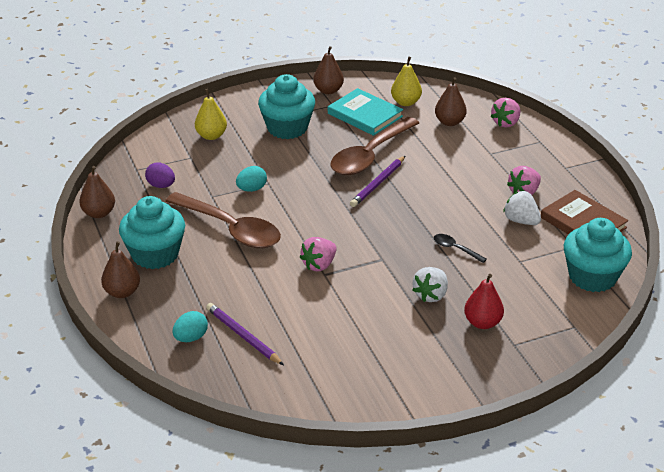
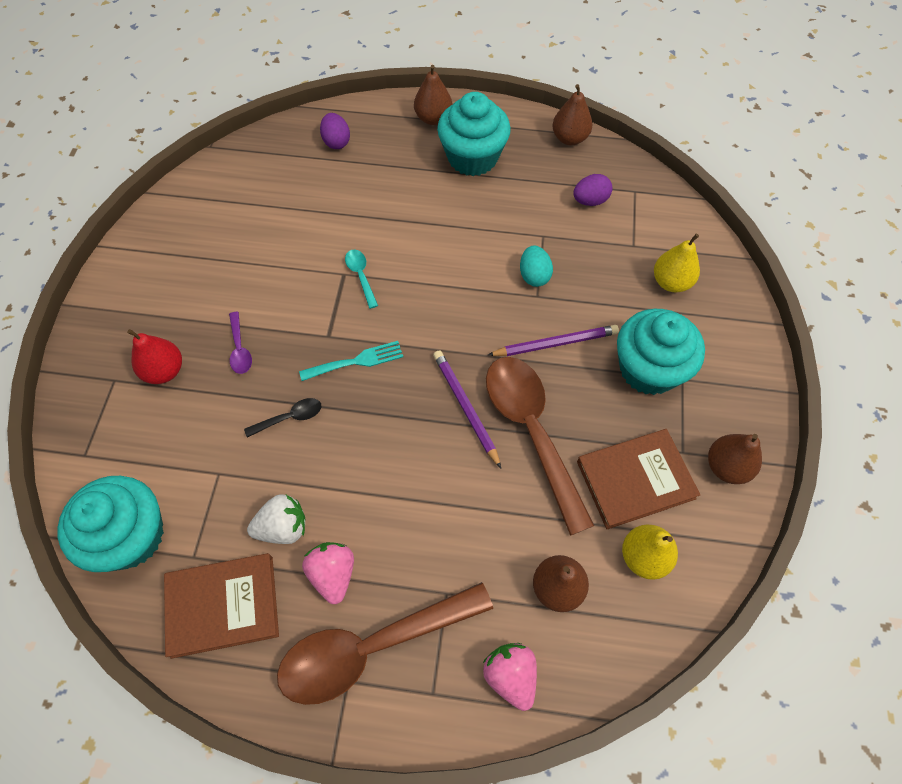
camera: 120 degrees right, 25 degrees up
(191, 338) = (336, 142): turquoise egg -> purple egg
(230, 229) = (473, 228): brown spoon -> brown spoon (372, 647)
(243, 336) = (309, 176): purple pencil -> purple pencil (555, 343)
(319, 265) = (361, 276): pink strawberry -> turquoise spoon
(365, 115) = (635, 479): turquoise book -> brown book
(389, 238) = (356, 361): none -> turquoise fork
(431, 295) = (240, 349): white strawberry -> purple spoon

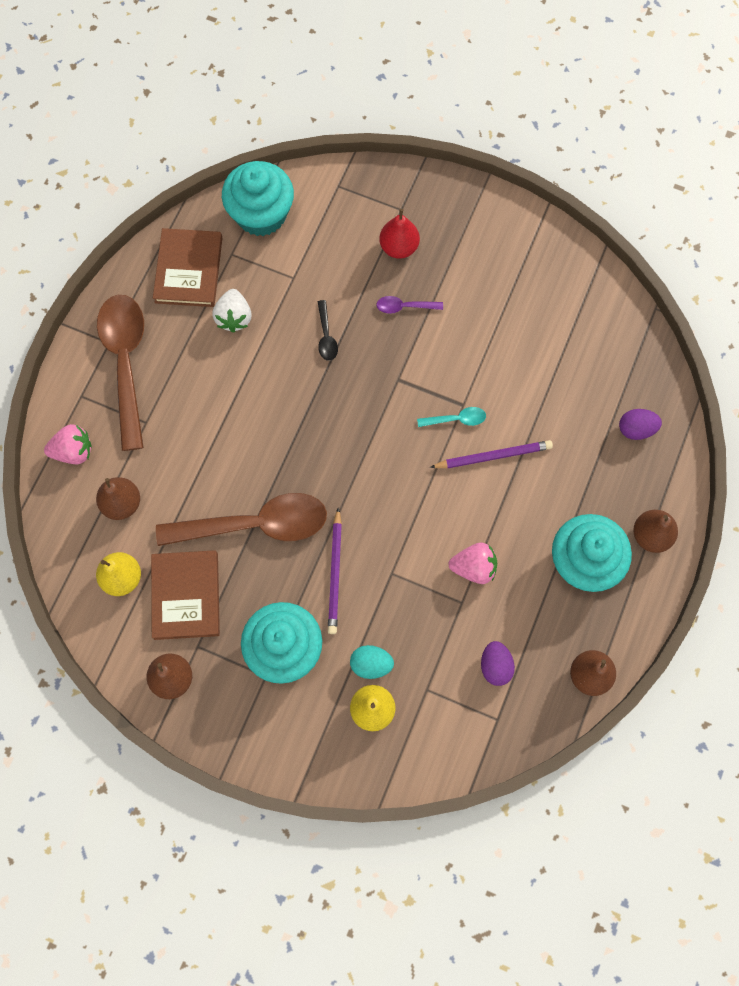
camera: 105 degrees right, 10 degrees up
(333, 574) = (186, 346): pink strawberry -> pink strawberry (474, 567)
(356, 361) = (365, 398): turquoise fork -> none
(466, 407) = (294, 477): purple pencil -> purple pencil (493, 456)
(534, 275) = (415, 578): turquoise egg -> turquoise egg (371, 664)

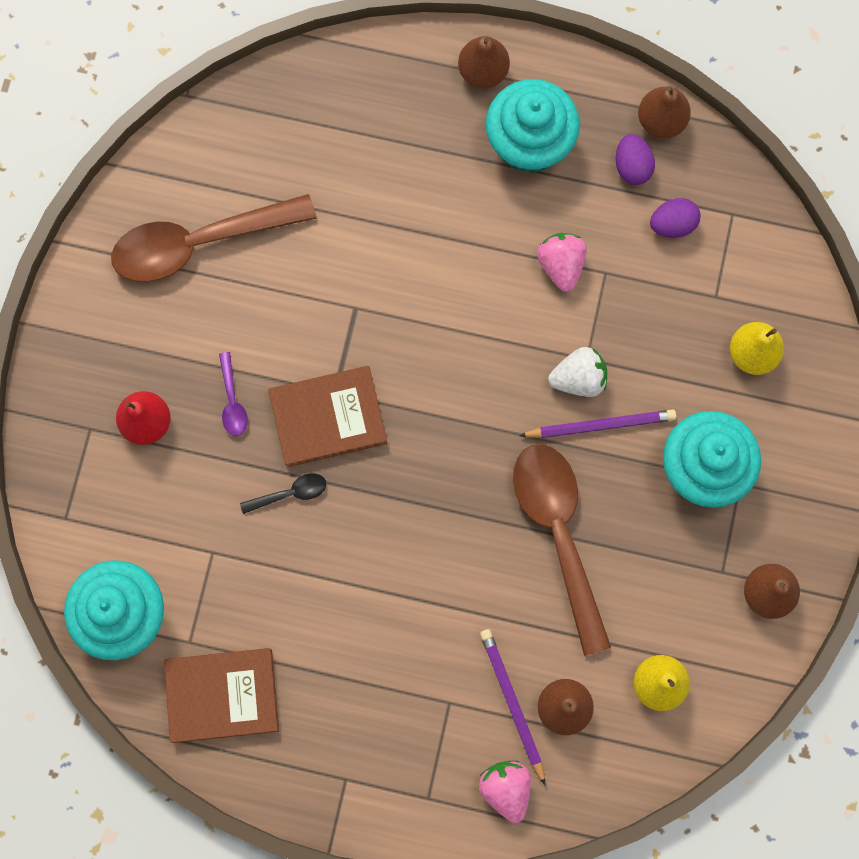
camera: 100 degrees left, 5 degrees up
(126, 363) = (371, 749): brown spoon -> brown spoon (200, 243)
(186, 596) = (664, 599): brown book -> brown book (328, 417)
(234, 317) = (282, 619): white strawberry -> white strawberry (579, 378)
(371, 664) = (700, 364): turquoise egg -> none
(456, 419) = (376, 313): turquoise spoon -> none
(493, 456) = (417, 262): purple pencil -> purple pencil (512, 703)
(636, 429) = (352, 101): purple egg -> purple egg (632, 166)

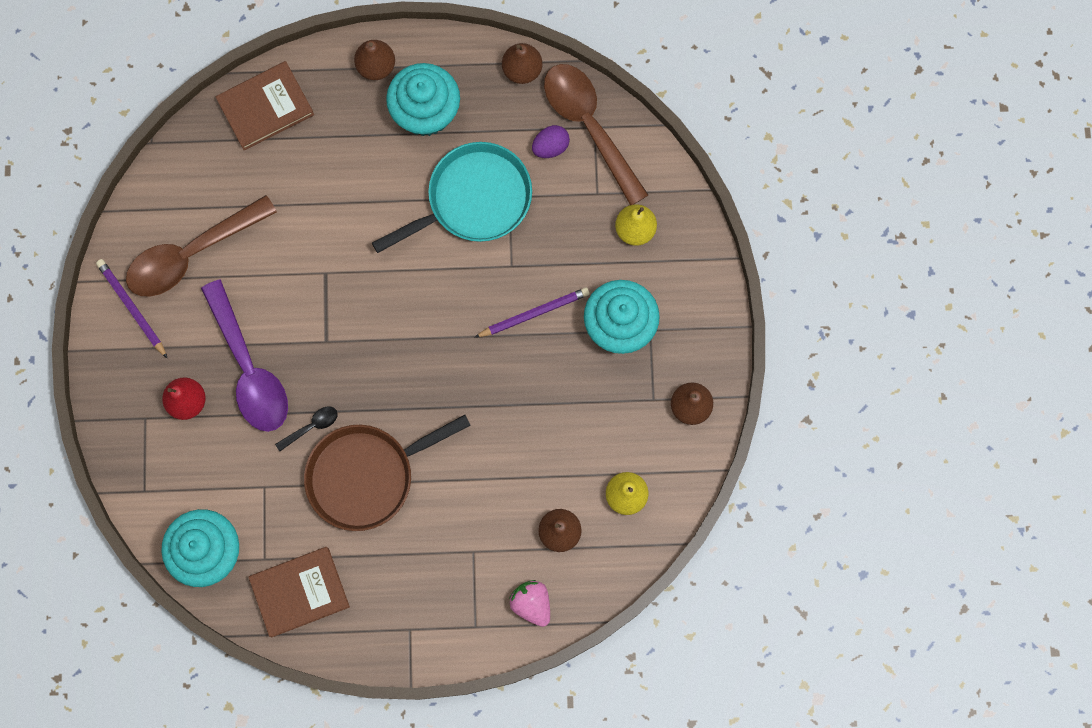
camera: 15 degrees left, 0 degrees up
(232, 401) = (249, 368): purple spoon -> purple spoon, size x2.41
(328, 417) = (325, 361): brown book -> brown book (265, 107)
(342, 572) = (366, 475): none -> brown pan
(512, 703) = (520, 539): purple pencil -> purple pencil (132, 308)
(558, 534) = (523, 403): brown spoon -> brown spoon (589, 126)
(561, 265) = (473, 200): pink strawberry -> turquoise pan
(579, 378) = (509, 282): white strawberry -> none
(632, 166) = (509, 110): purple egg -> none

